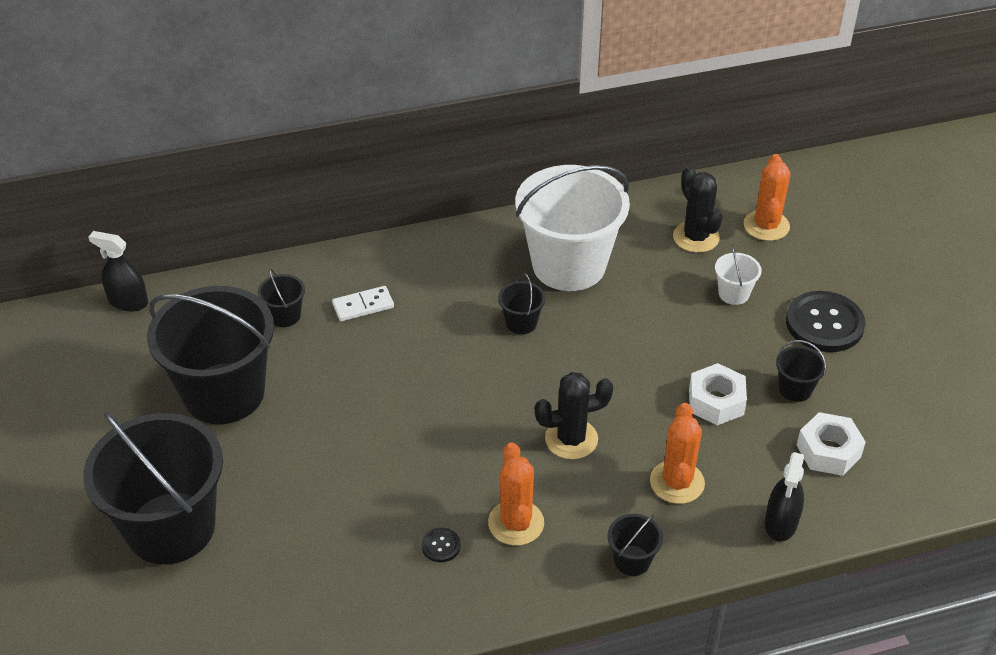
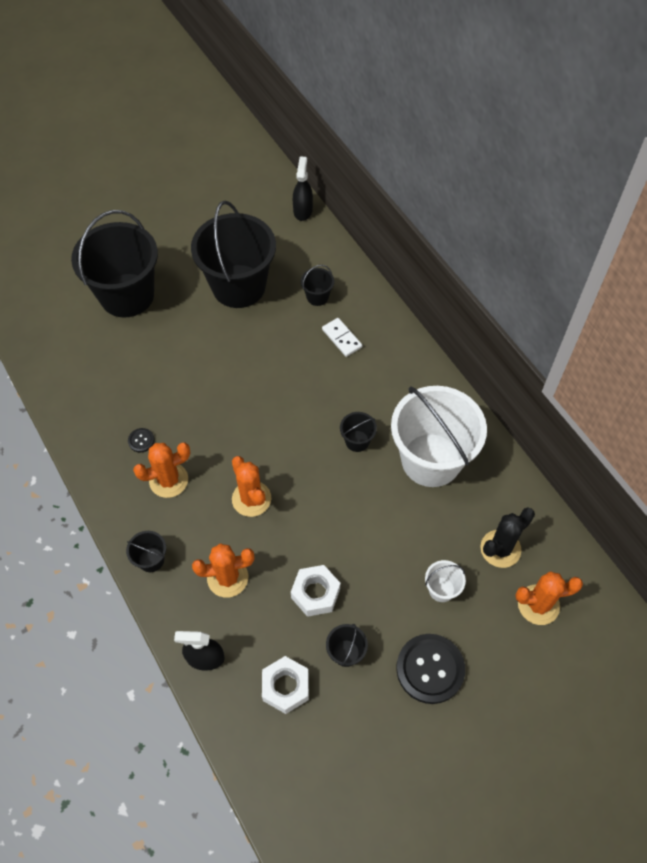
camera: 75 degrees right, 15 degrees up
(571, 439) = (251, 499): black cactus -> orange cactus

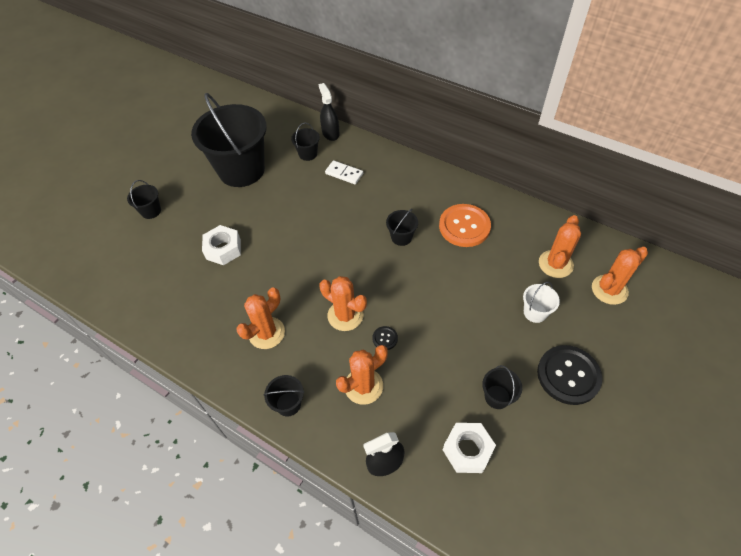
camera: 25 degrees left, 5 degrees down
(127, 295) = (151, 211): black bucket -> black bucket, size x0.41
(141, 440) = (224, 313): black button -> black button (385, 338)
(303, 210) = (261, 104): black spray bottle -> black spray bottle (330, 133)
(315, 593) = (443, 363): white nut -> white nut (223, 249)
(431, 460) = (464, 226): white bucket -> orange button
(500, 549) = (555, 264): black cactus -> orange cactus

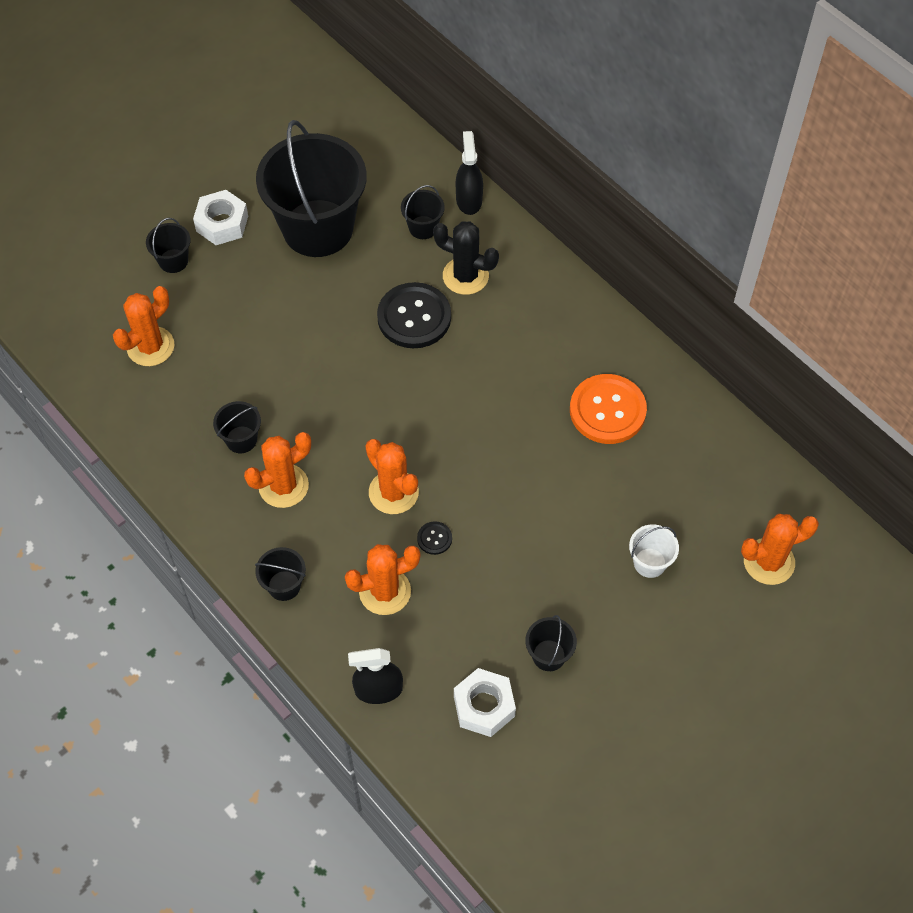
camera: 15 degrees right, 5 degrees up
(223, 249) = (259, 349): white nut -> white nut (222, 223)
(344, 173) = (465, 276): white domino -> black cactus
(401, 237) = (511, 401): black bucket -> black bucket (241, 439)
(555, 264) = (712, 503): orange cactus -> orange cactus (150, 346)
(568, 375) = (653, 657): black button -> black button (414, 317)

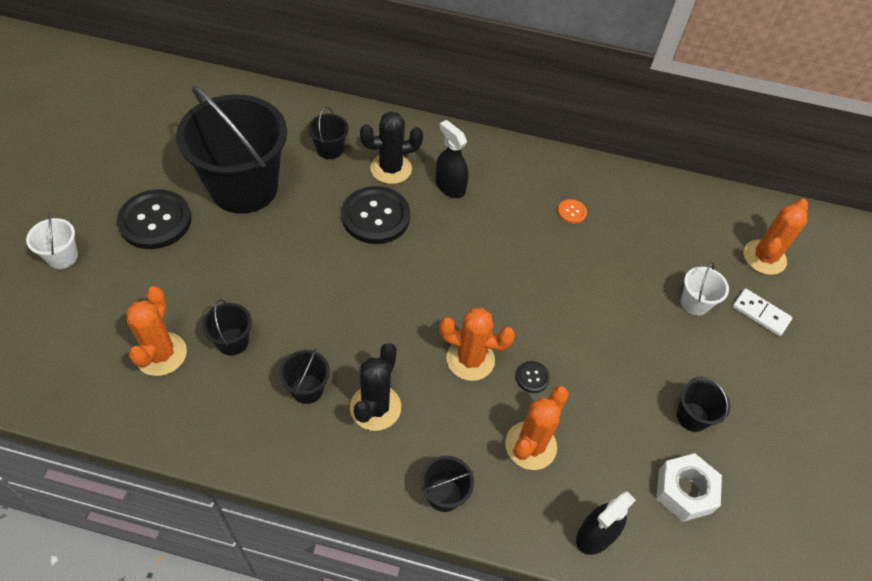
camera: 40 degrees left, 5 degrees down
(129, 219) = (62, 256): none -> white bucket
(173, 261) = (131, 271): black bucket -> black bucket (232, 341)
(222, 223) = (155, 221): white nut -> black button
(283, 486) = (375, 407): orange cactus -> black cactus
(469, 200) = (349, 116): black spray bottle -> black spray bottle (450, 186)
(607, 410) = (571, 212): orange button -> orange button, size x0.44
(708, 610) = (760, 314): none -> white domino

